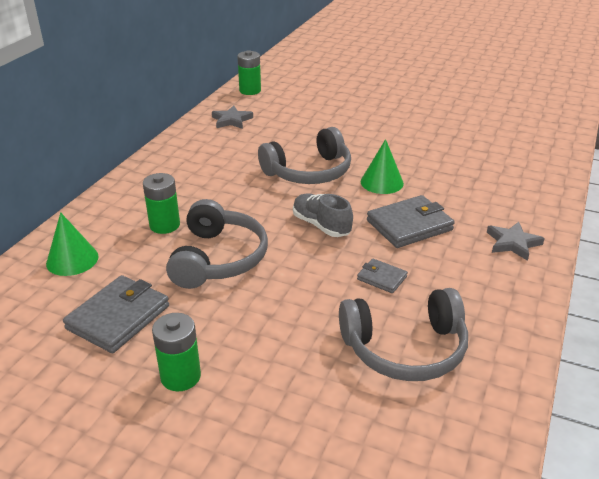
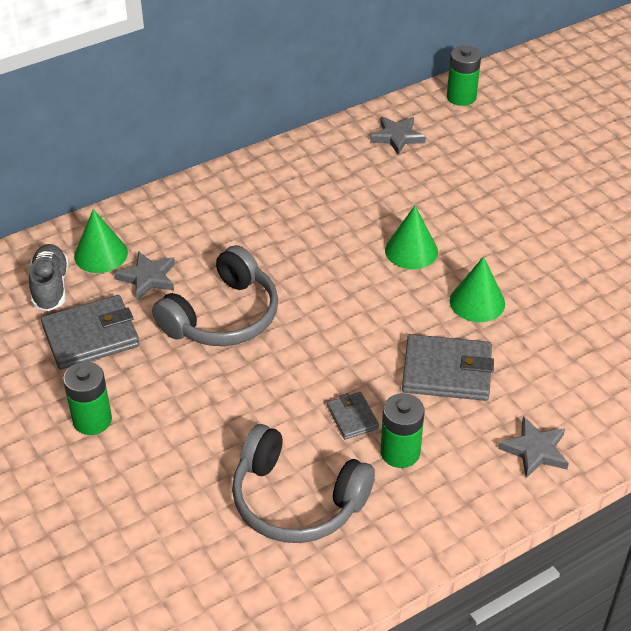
camera: 35 degrees right, 10 degrees up
(130, 259) = (148, 278): none -> grey star
(164, 225) = (209, 253): green battery -> green battery (400, 452)
(309, 172) = (411, 250): grey headphones -> green cone
(321, 225) = (356, 326): grey shoe -> grey shoe (51, 287)

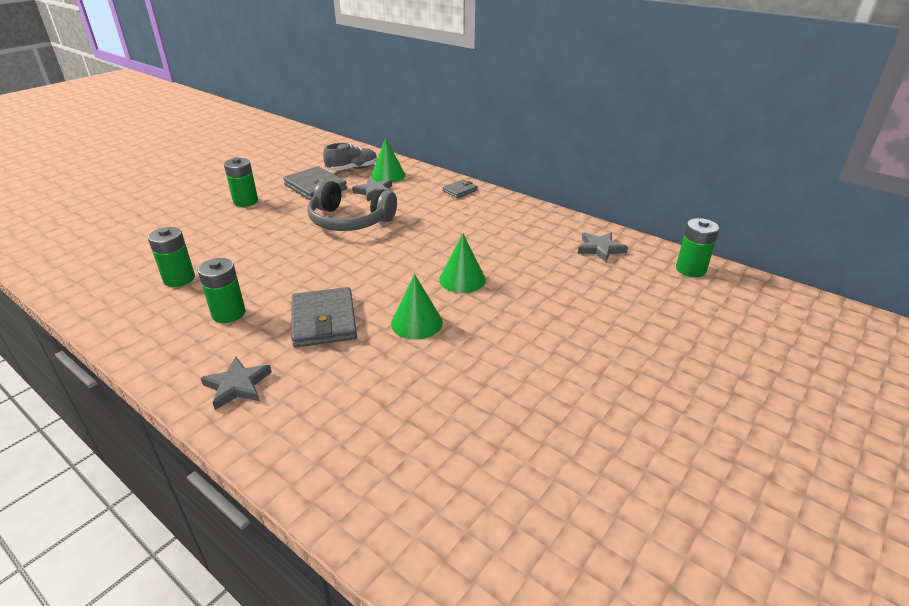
camera: 70 degrees right, 10 degrees down
(296, 500) = (179, 279): grey headphones -> green battery
(352, 417) = (263, 286): grey wallet -> grey wallet (460, 191)

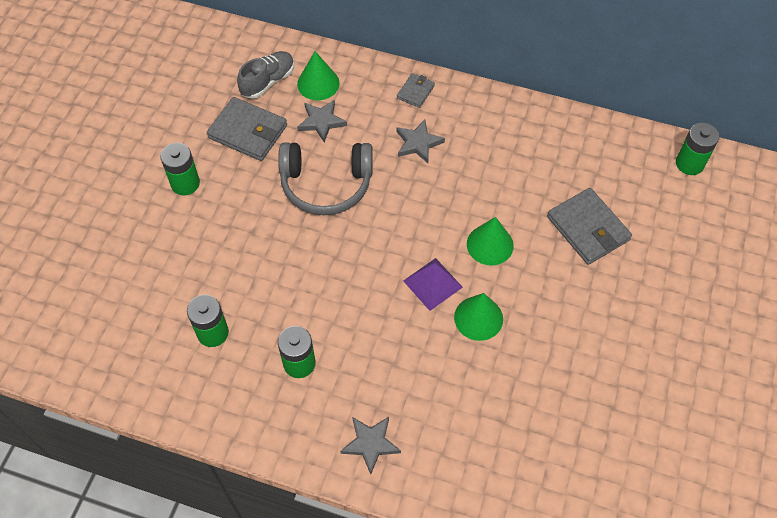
camera: 20 degrees left, 25 degrees up
(324, 321) = (394, 343): grey wallet -> grey wallet (587, 228)
(391, 292) = (433, 284): none -> purple pyramid
(600, 249) = (599, 156): grey star -> grey star (418, 143)

